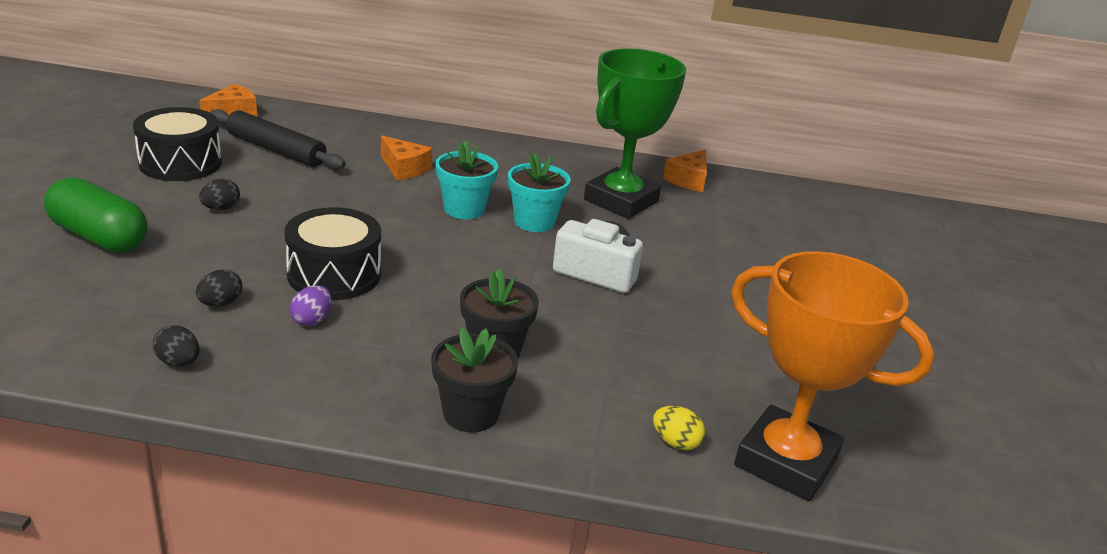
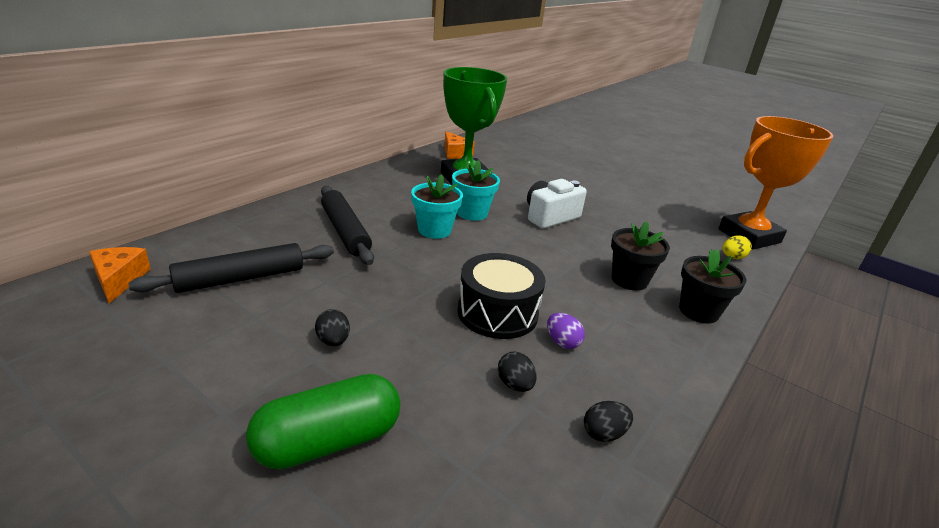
camera: 60 degrees left, 0 degrees up
(180, 163) = (203, 342): black drum -> none
(404, 168) = (345, 231): orange cheese -> black rolling pin

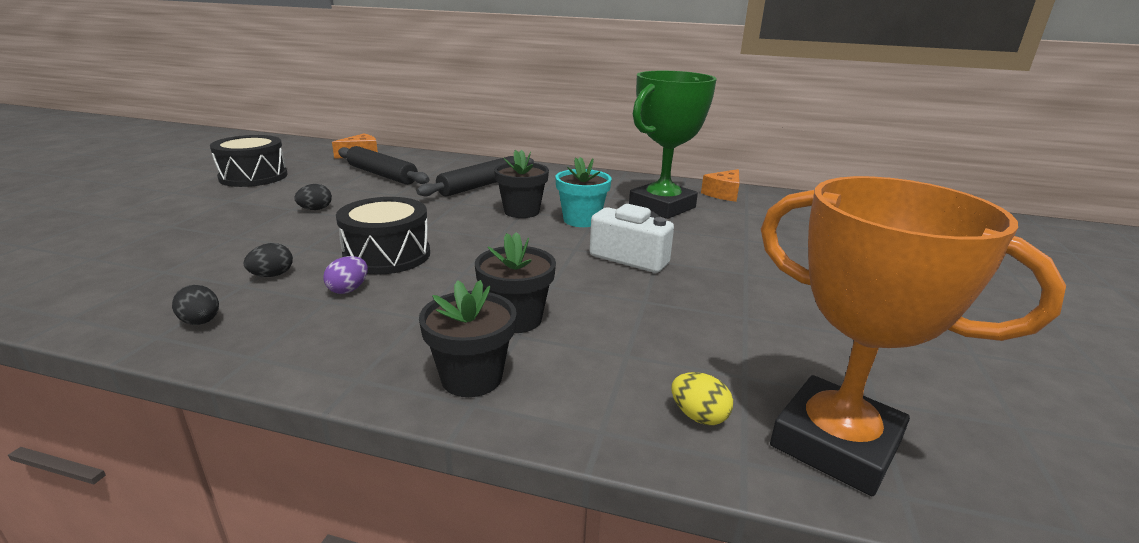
camera: 70 degrees right, 5 degrees down
(117, 387) = (253, 177): none -> black drum
(328, 442) = (202, 227): green capsule -> none
(434, 230) = (521, 211): turquoise flower pot -> black flower pot

